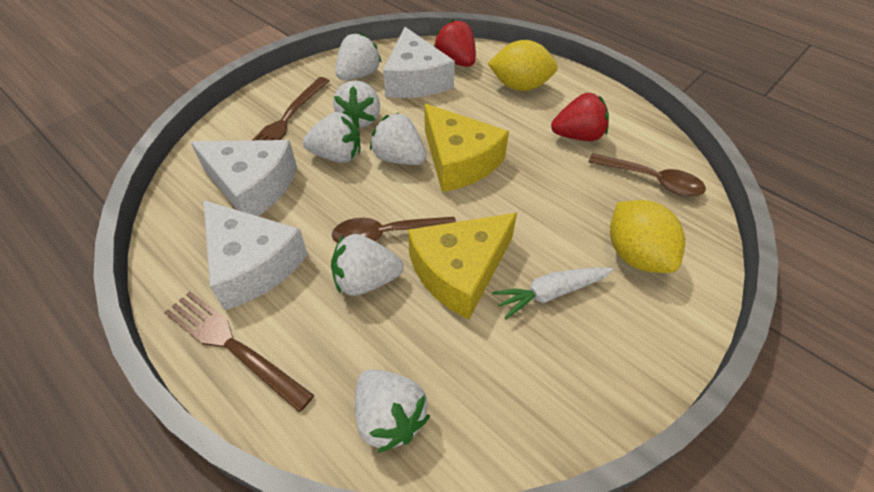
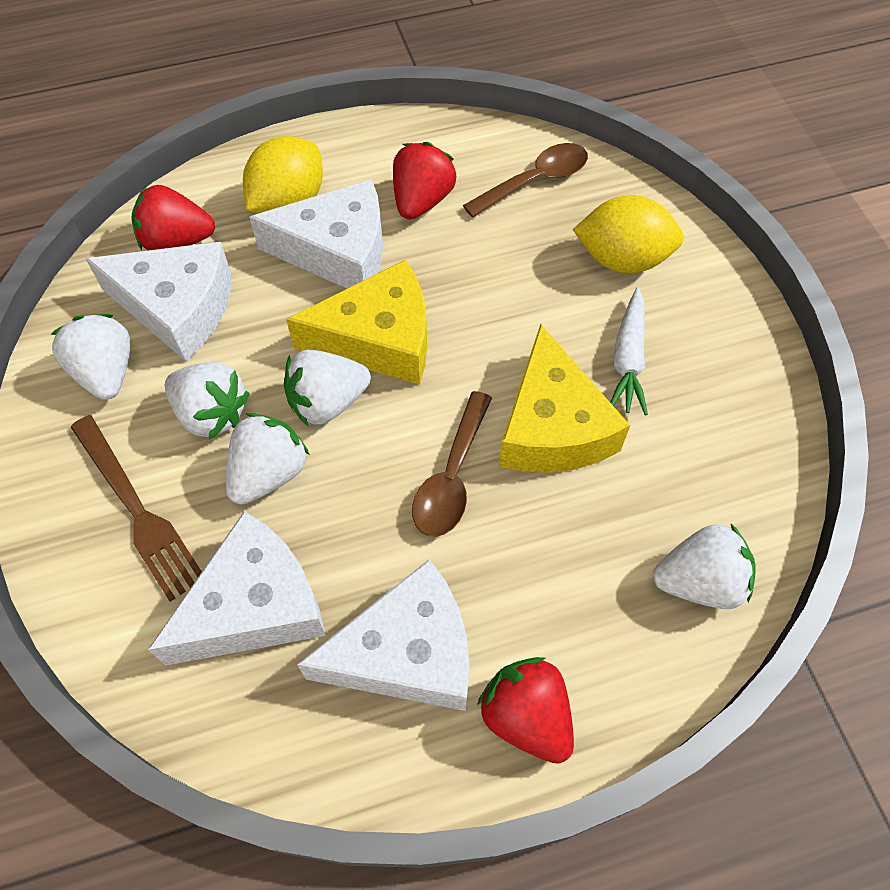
camera: 60 degrees left, 10 degrees up
(232, 346) = (526, 716): brown fork -> red strawberry
(366, 281) = (511, 529): white strawberry -> none
(505, 118) = (338, 252): none -> white cheese

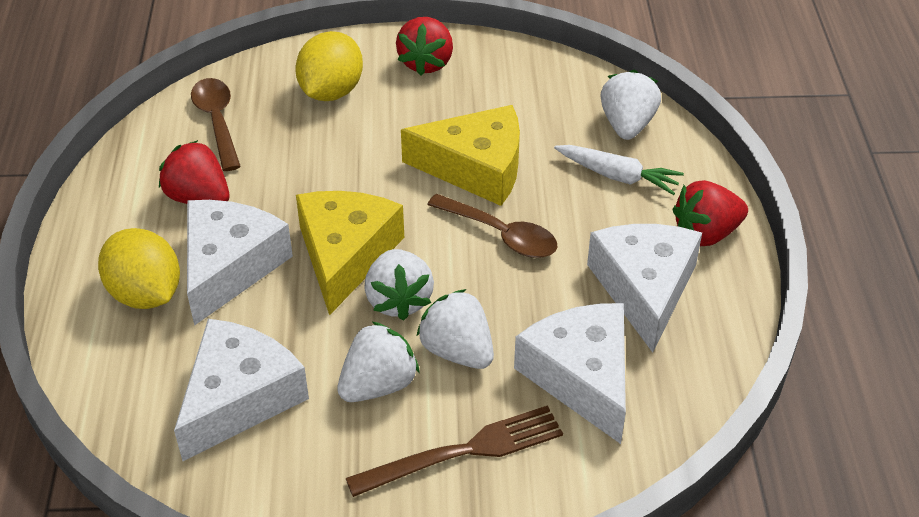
camera: 75 degrees left, 15 degrees down
(106, 372) = (294, 465): white strawberry -> none
(177, 241) = (149, 390): red strawberry -> red strawberry (426, 63)
(628, 359) = (430, 112): white carrot -> white carrot (617, 176)

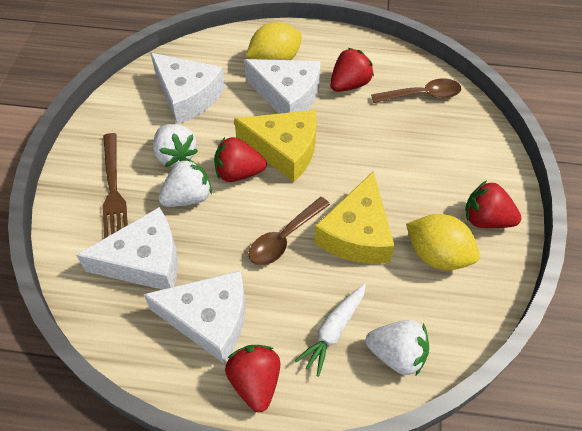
camera: 100 degrees right, 10 degrees up
(331, 91) = (451, 157): yellow lemon -> yellow lemon (437, 255)
(398, 300) = (238, 173): white strawberry -> red strawberry

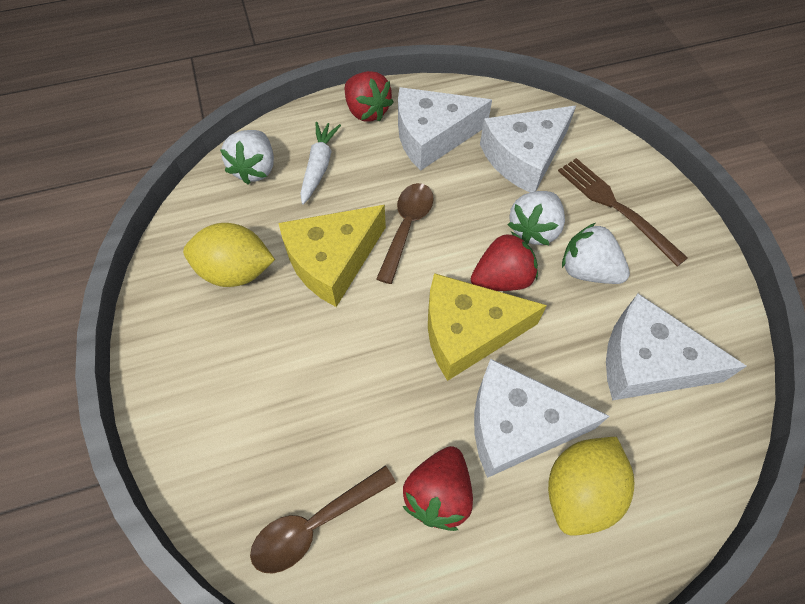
camera: 155 degrees right, 5 degrees up
(357, 234) = (332, 261): yellow cheese -> yellow cheese turned 120 degrees counterclockwise
(397, 354) = (255, 169): white strawberry -> white strawberry turned 75 degrees counterclockwise
(485, 219) = (185, 337): red strawberry -> none

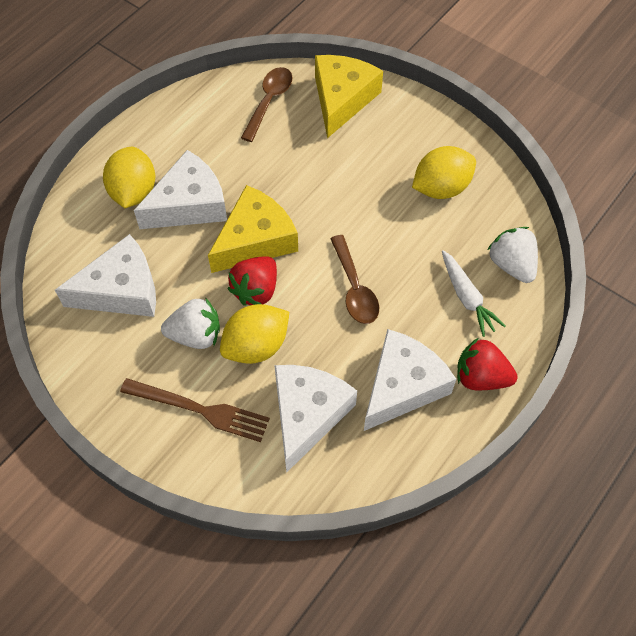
camera: 145 degrees right, 0 degrees up
(332, 261) = (385, 232): yellow cheese -> yellow cheese (342, 99)
(438, 494) = (213, 148): red strawberry -> none
(534, 229) = (256, 346): white strawberry -> yellow lemon

